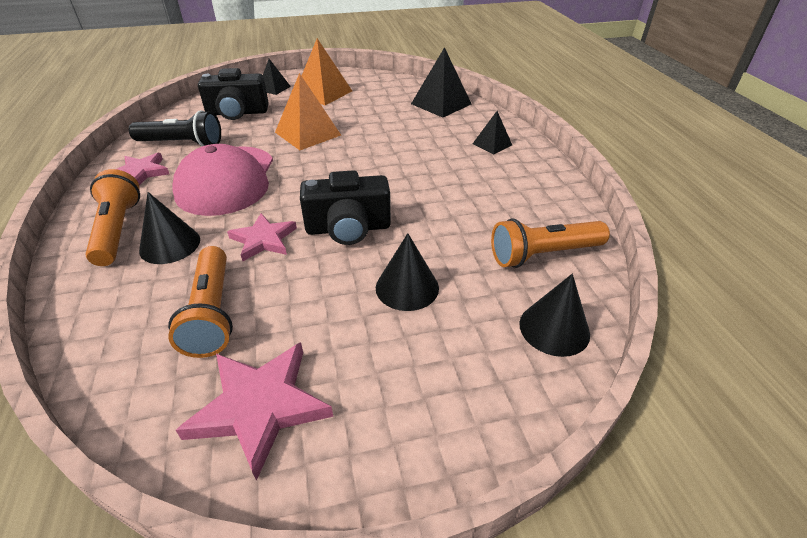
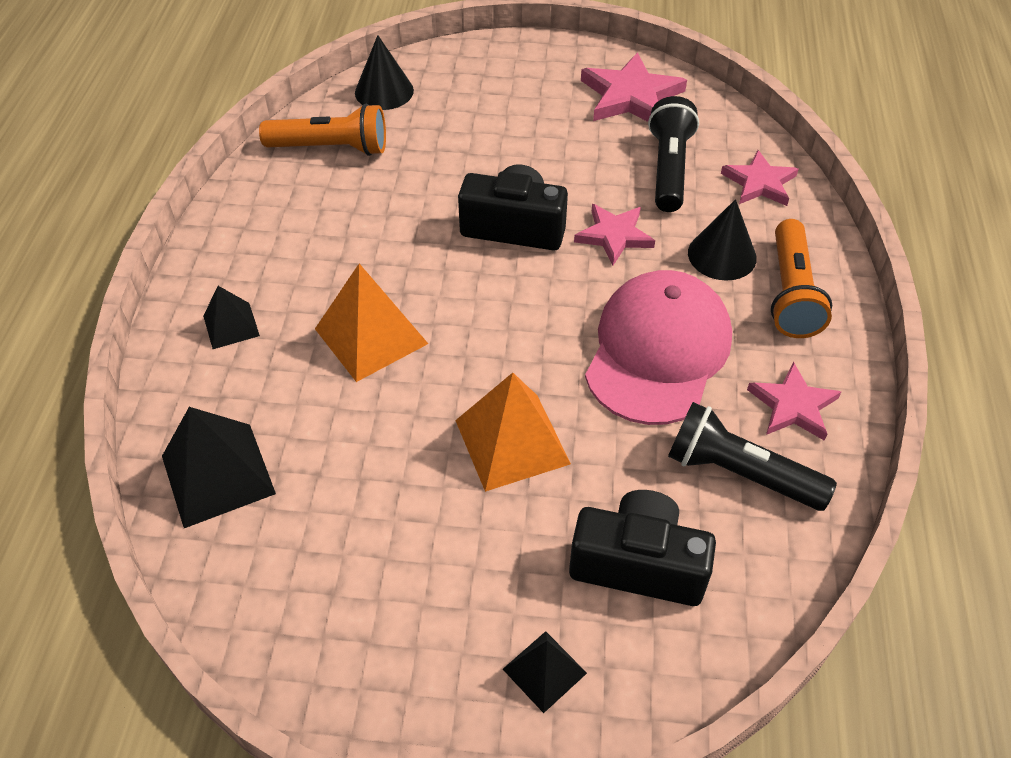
camera: 160 degrees left, 10 degrees up
(113, 320) = (759, 183): none -> pink star
(212, 312) = (669, 169): orange flashlight -> black flashlight
(323, 93) = (435, 604): orange pyramid -> orange pyramid (371, 336)
(407, 287) = (484, 149): black cone -> none

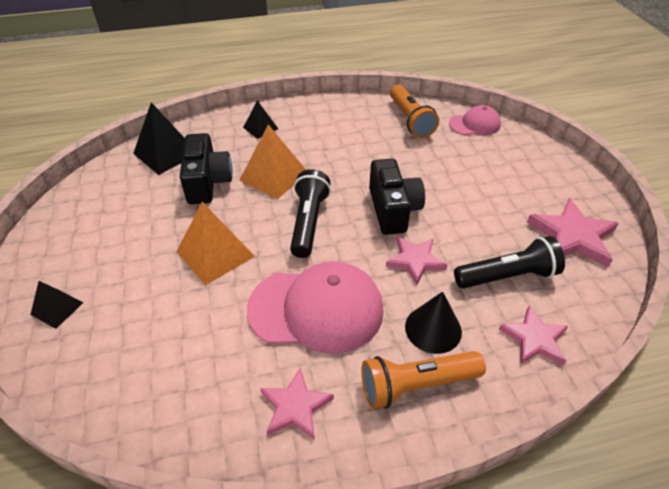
camera: 70 degrees right, 5 degrees down
(384, 91) = (474, 124): black cone -> pink cap
(638, 564) = (134, 337): black camera -> black camera (207, 182)
(740, 473) = (220, 382): black flashlight -> black flashlight (308, 222)

